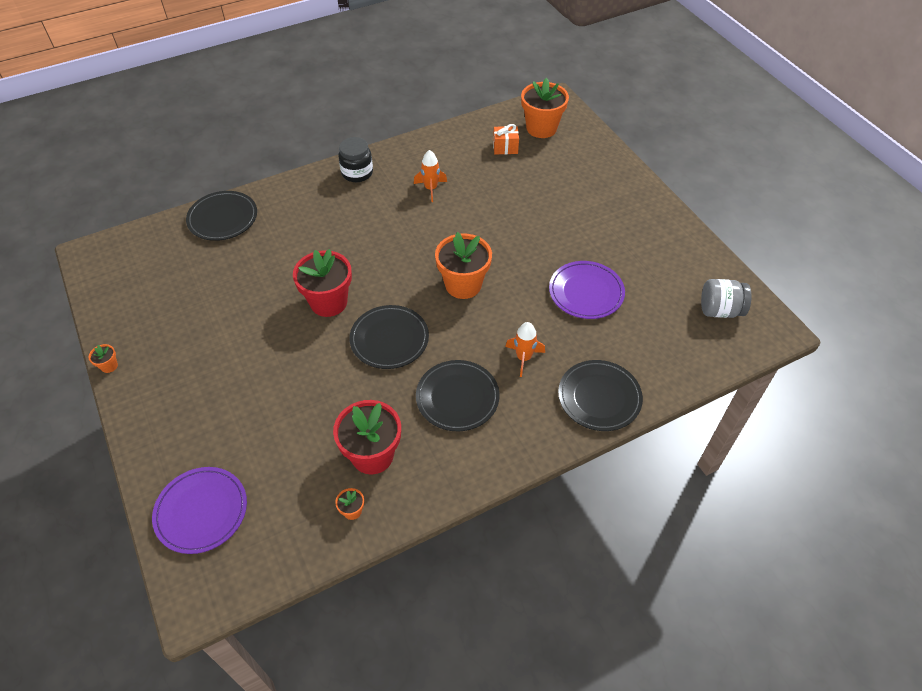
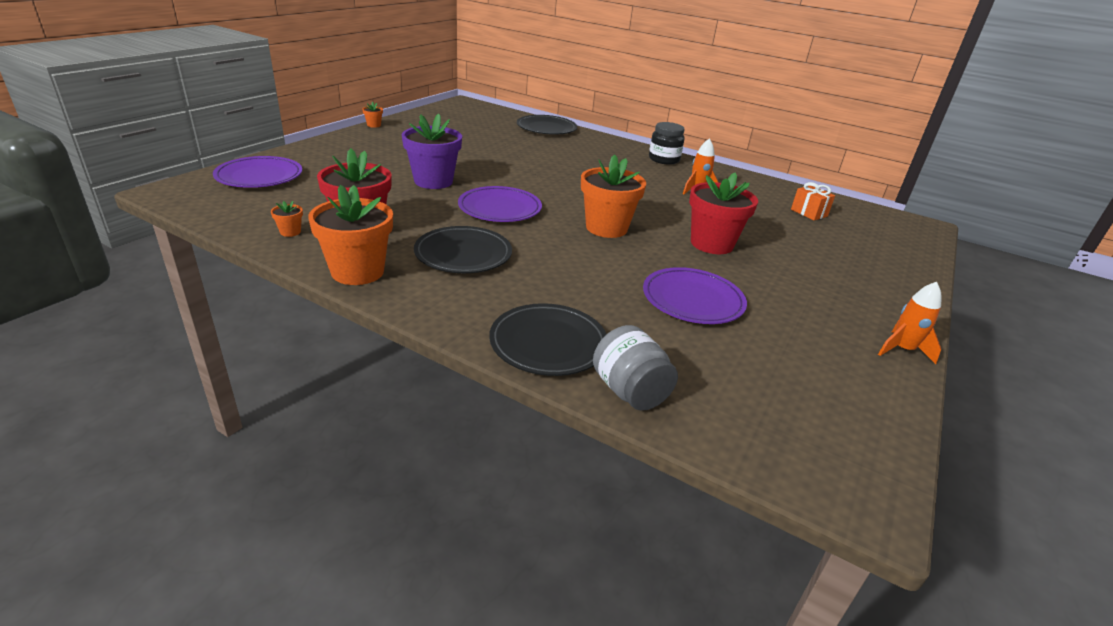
camera: 55 degrees right, 20 degrees down
(303, 366) = (433, 181): none -> purple flower pot
(328, 302) = (511, 177): red flower pot -> red flower pot (711, 244)
(389, 339) = (500, 208): black plate -> purple plate
(523, 358) = (552, 280): orange rocket -> orange rocket (902, 350)
(541, 128) = (870, 225): orange flower pot -> orange flower pot (357, 272)
(720, 310) = (816, 421): grey jar -> grey jar (629, 391)

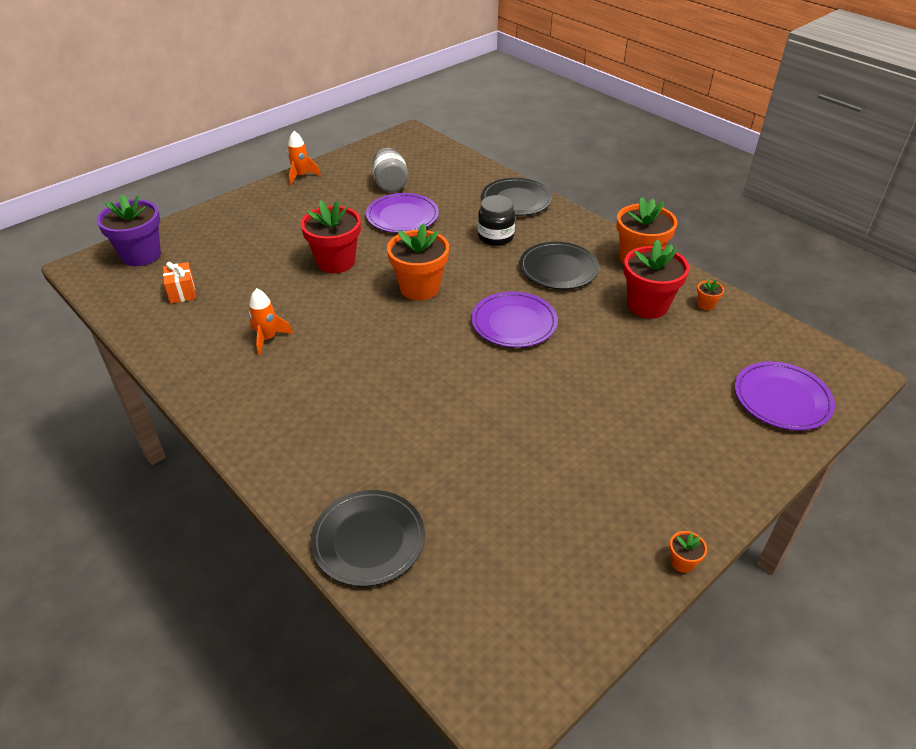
camera: 160 degrees left, 10 degrees up
(433, 181) = (580, 376): purple flower pot -> purple flower pot (141, 255)
(629, 391) = (483, 175): grey jar -> grey jar (390, 184)
(664, 159) = (243, 414): black jar -> black jar (495, 237)

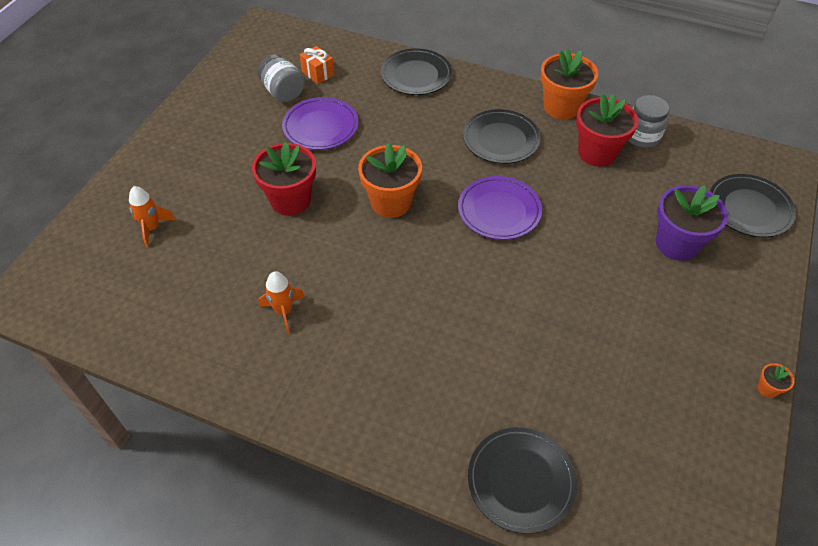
camera: 25 degrees left, 10 degrees up
(141, 255) = (75, 262): purple flower pot -> purple flower pot (676, 244)
(182, 292) = (155, 290): orange gift -> orange gift (318, 73)
(301, 176) = (183, 109): orange rocket -> orange rocket (152, 228)
(495, 237) = (423, 122): black jar -> none
(706, 305) = (641, 136): orange flower pot -> grey jar
(782, 399) = (749, 208): purple plate -> black plate

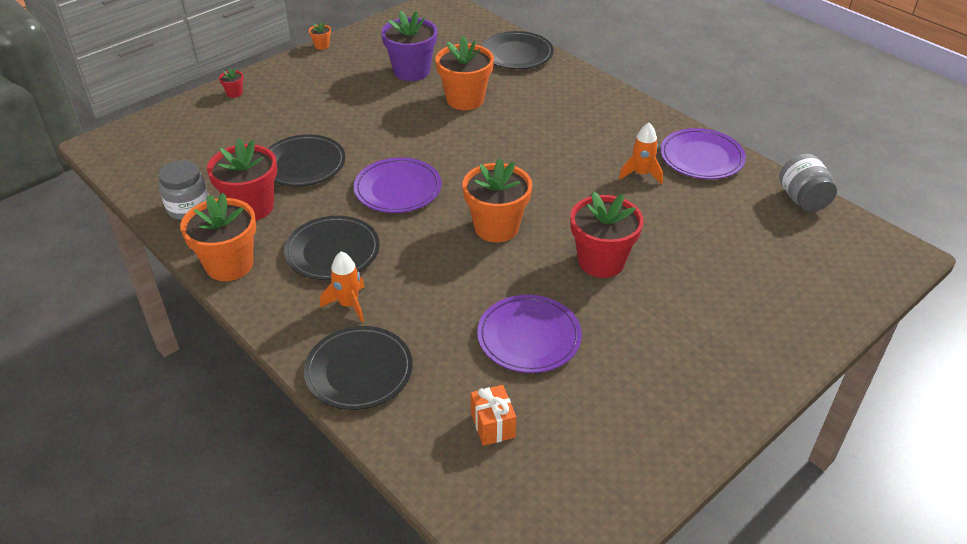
camera: 155 degrees left, 10 degrees down
(152, 228) = (762, 279): orange rocket -> orange rocket (348, 305)
(224, 361) = (701, 157): none -> purple plate
(283, 92) = (557, 409): grey jar -> grey jar (802, 199)
(524, 356) = (465, 99): none -> orange flower pot
(676, 244) = (276, 123): purple flower pot -> purple flower pot (411, 71)
(749, 208) = (184, 127): black plate -> black plate (303, 164)
(761, 268) = (234, 93): none -> red flower pot

